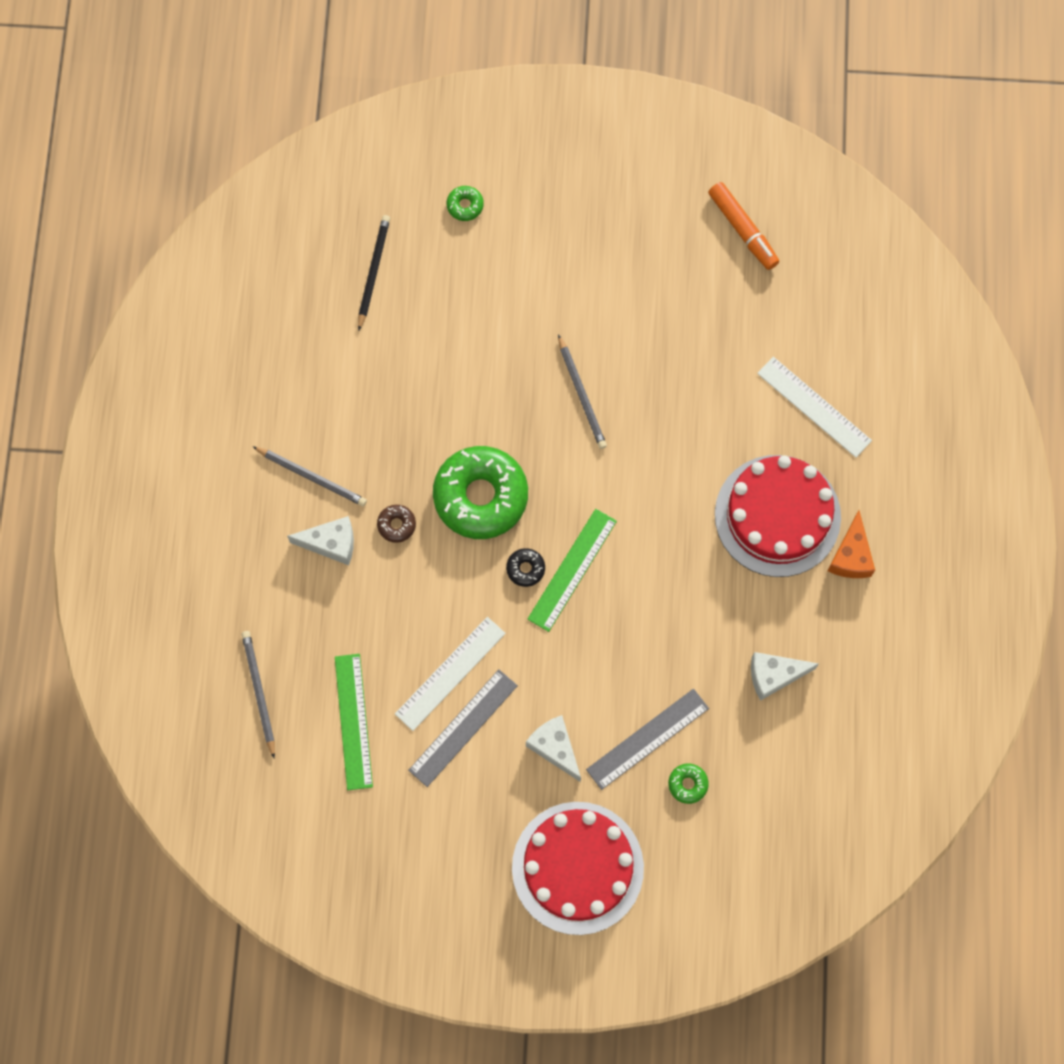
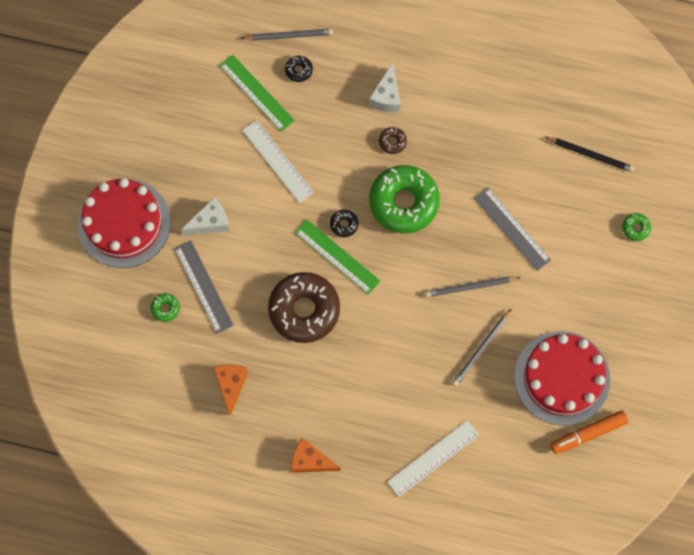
camera: 100 degrees right, 0 degrees up
(310, 669) = (299, 70): none -> black donut
(312, 477) = (438, 90): grey pencil -> grey pencil (481, 349)
(353, 721) = (256, 93): green ruler -> green ruler turned 45 degrees clockwise
(463, 727) = (237, 163): grey ruler -> grey ruler (512, 229)
(653, 599) = (304, 310): none -> brown donut
(774, 675) = (231, 385): white cheese -> orange cheese
(777, 515) = (351, 412): red cake -> red cake (562, 378)

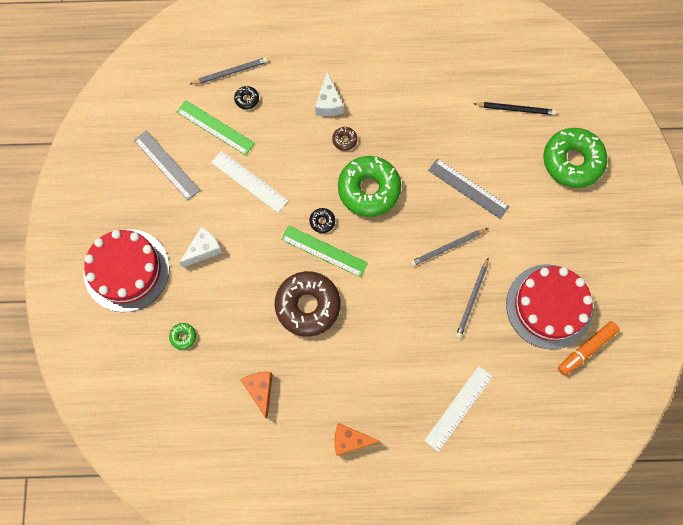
camera: 15 degrees left, 0 degrees up
(203, 286) = (212, 308): grey ruler -> grey ruler (167, 165)
(635, 228) = (572, 161): green donut -> green donut, size x2.46

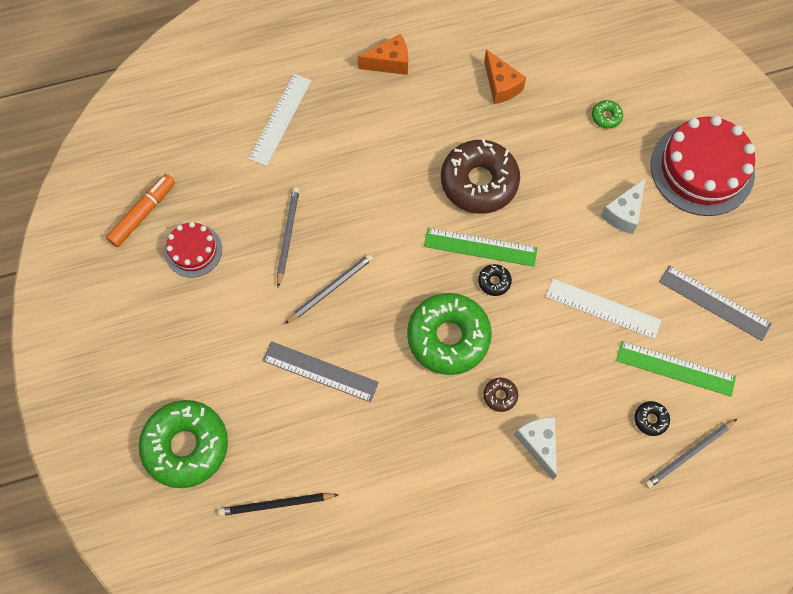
camera: 165 degrees right, 5 degrees down
(549, 306) = (193, 250): red cake -> red cake, size x0.54

